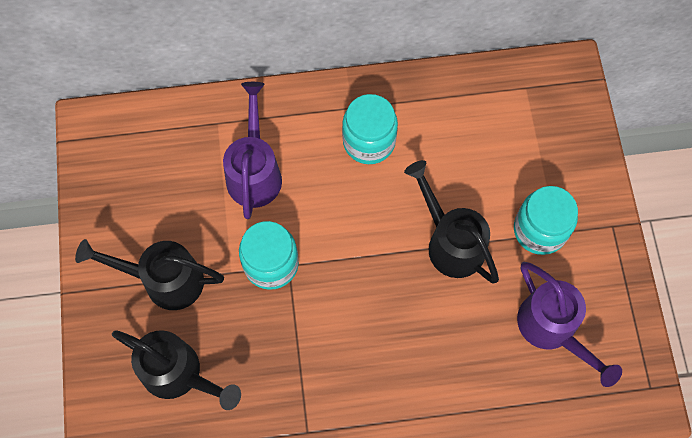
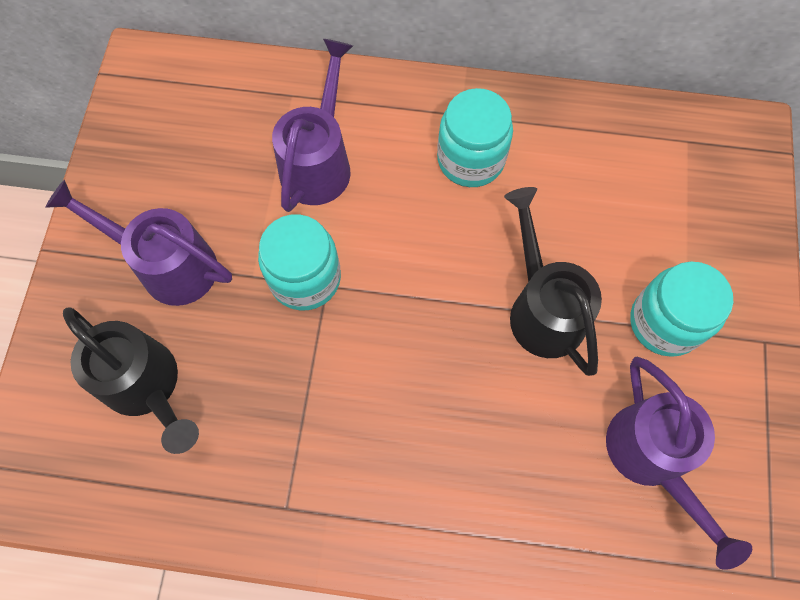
camera: 15 degrees right, 0 degrees up
(164, 280) = (168, 265): black watering can -> purple watering can

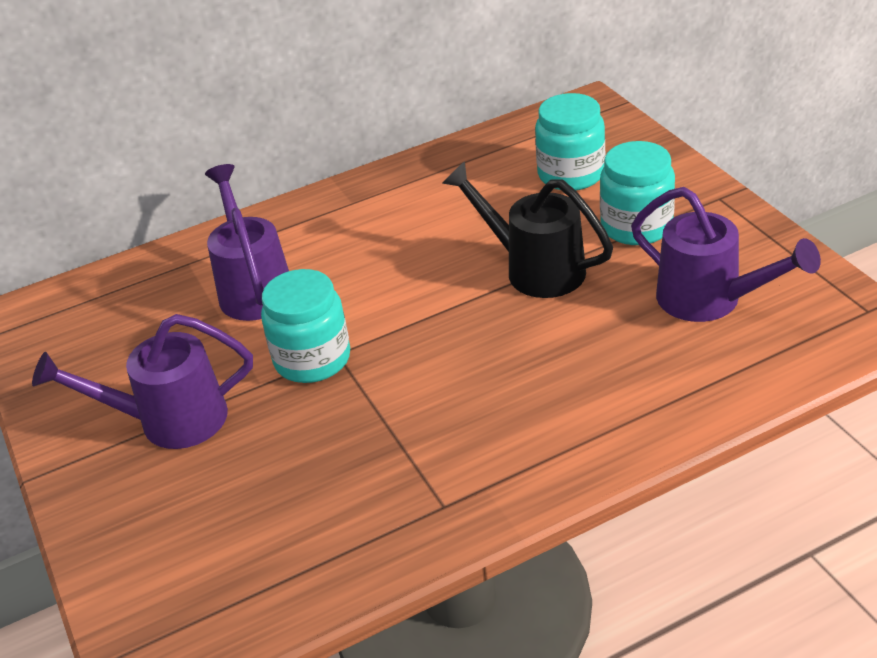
camera: 30 degrees left, 30 degrees down
(147, 386) = (226, 508): black watering can -> none
(470, 159) = (387, 221): turquoise jar -> turquoise jar (571, 174)

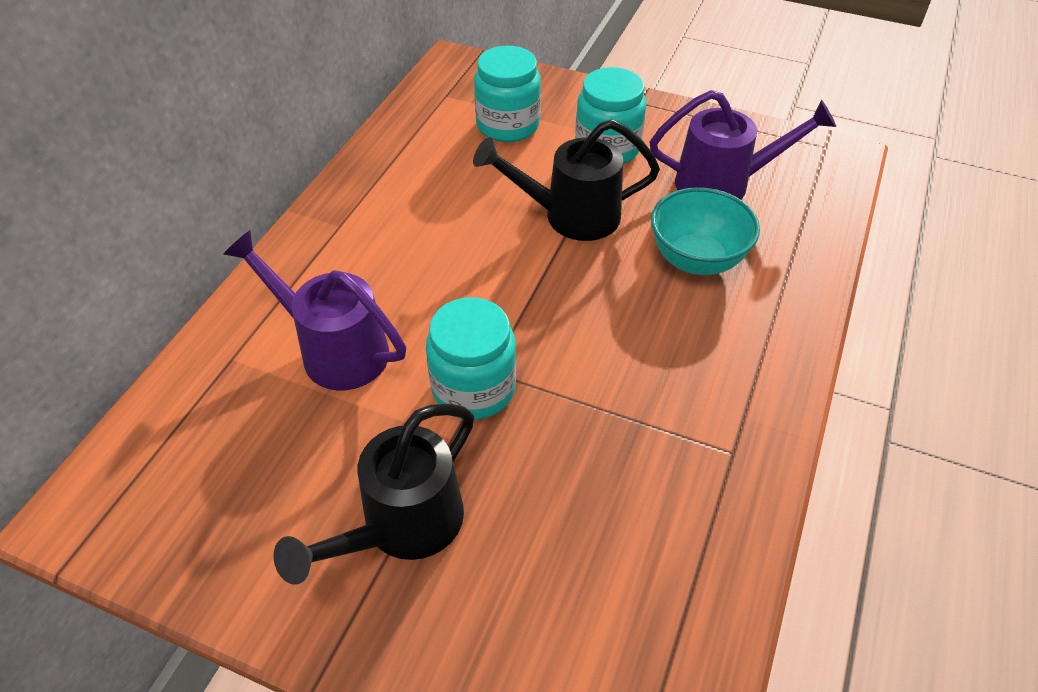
camera: 45 degrees left, 10 degrees up
(170, 420) = (402, 526): purple watering can -> black watering can
(601, 351) = (696, 260): none -> turquoise bowl

